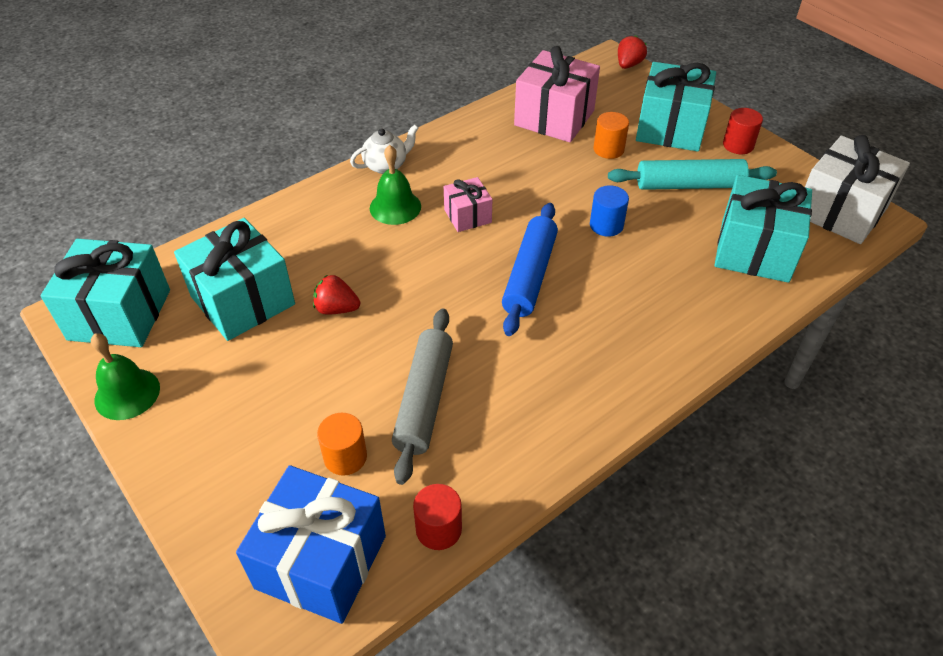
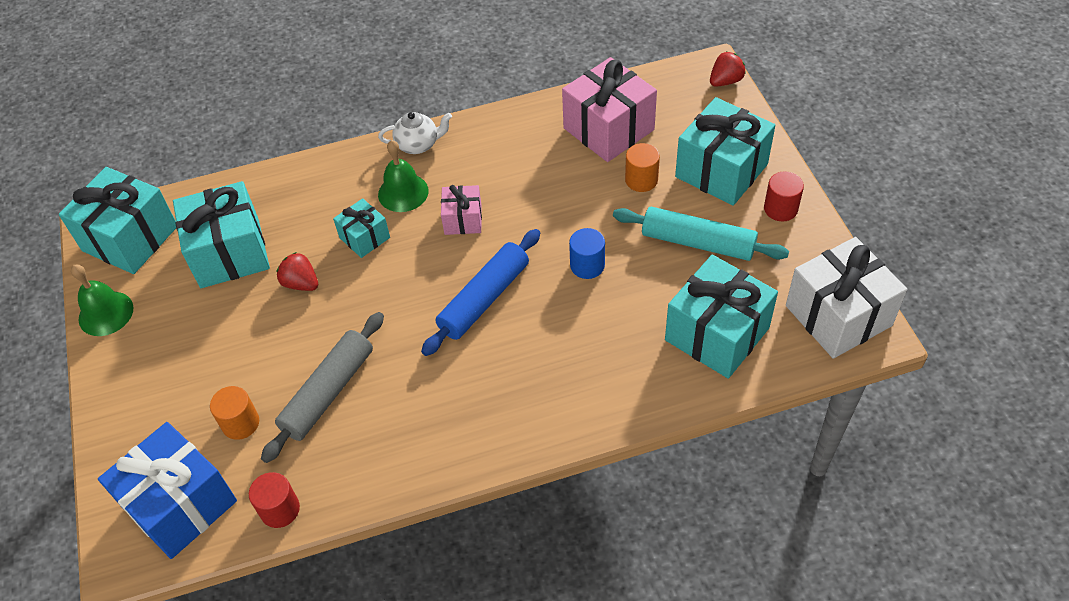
camera: 25 degrees right, 5 degrees up
(379, 253) = (364, 237): none -> turquoise gift

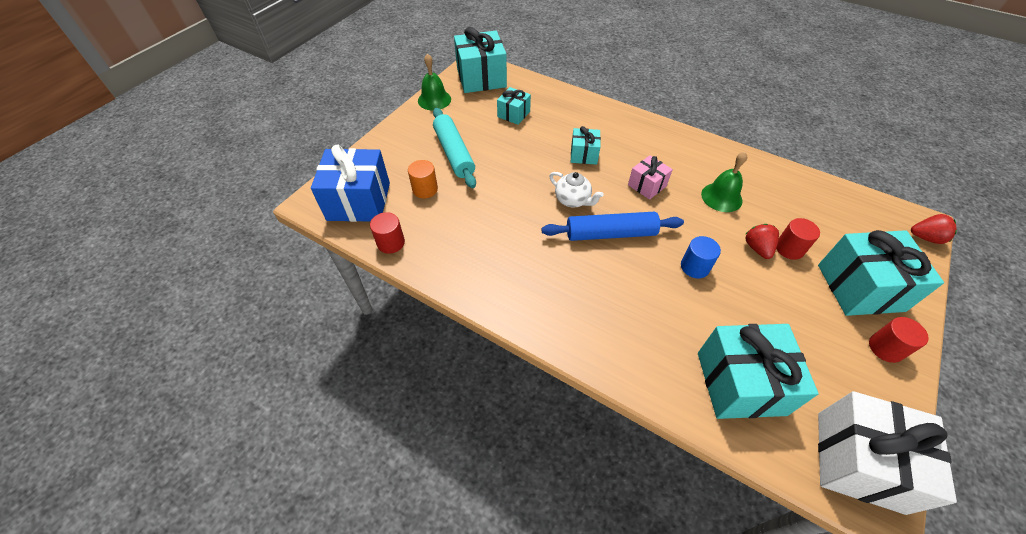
camera: 45 degrees right, 0 degrees up
(230, 253) = (513, 114): turquoise gift -> turquoise gift, size x0.53
(301, 283) = (528, 151): red strawberry -> red strawberry (757, 248)
(328, 392) = (478, 210): grey rolling pin -> none
(403, 192) = (629, 149): green bell -> green bell (721, 197)
(418, 145) = (666, 132): white teapot -> white teapot (573, 200)
(608, 129) = (798, 205): pink gift -> none
(641, 180) = (789, 248): orange cylinder -> red cylinder
(698, 243) = (790, 316): turquoise rolling pin -> turquoise rolling pin (454, 153)

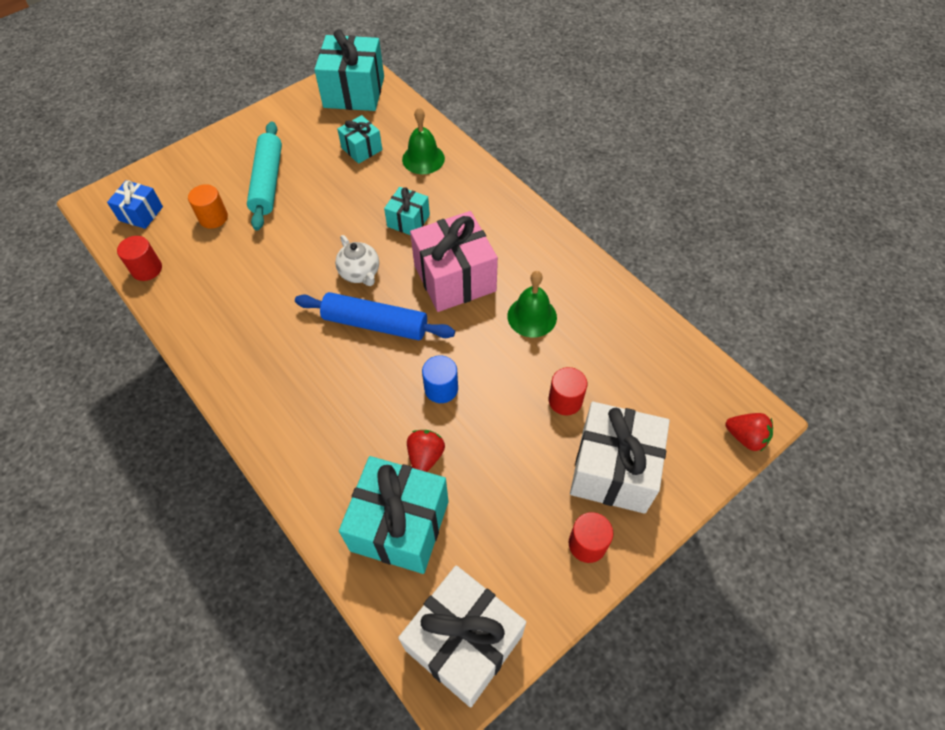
camera: 20 degrees right, 5 degrees up
(359, 201) = (141, 213): blue gift -> blue gift, size x0.53
(434, 100) = (285, 109): green bell -> green bell (423, 159)
(647, 185) = (454, 278): pink gift -> pink gift, size x1.88
(757, 248) = (528, 389): red strawberry -> red strawberry (425, 456)
(860, 287) = (613, 470): turquoise gift -> white gift

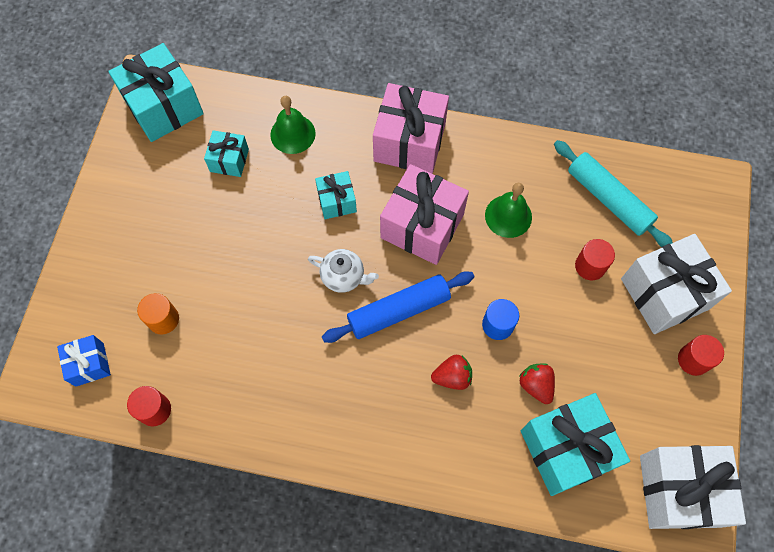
camera: 40 degrees left, 10 degrees up
(267, 182) = (177, 250): turquoise rolling pin -> turquoise rolling pin (608, 199)
(505, 216) = (409, 142): none -> pink gift
(745, 437) = (723, 203): red strawberry -> red strawberry (452, 377)

